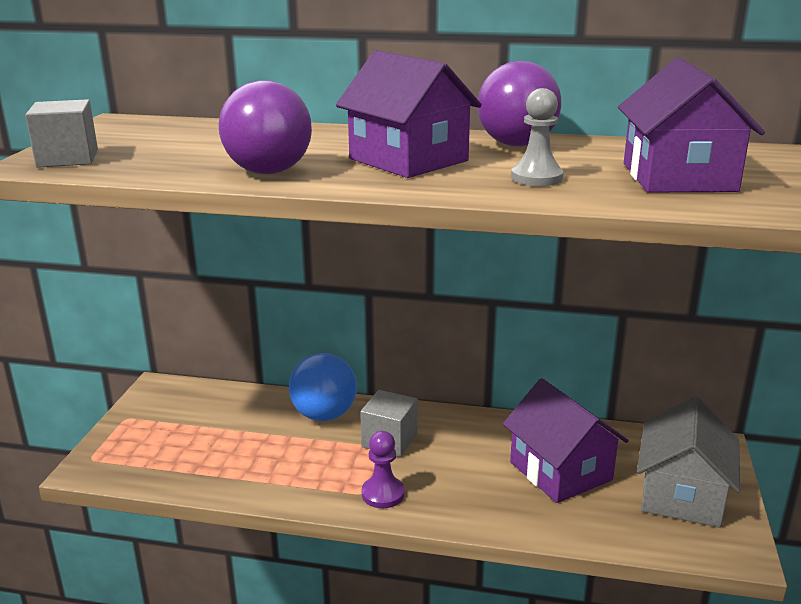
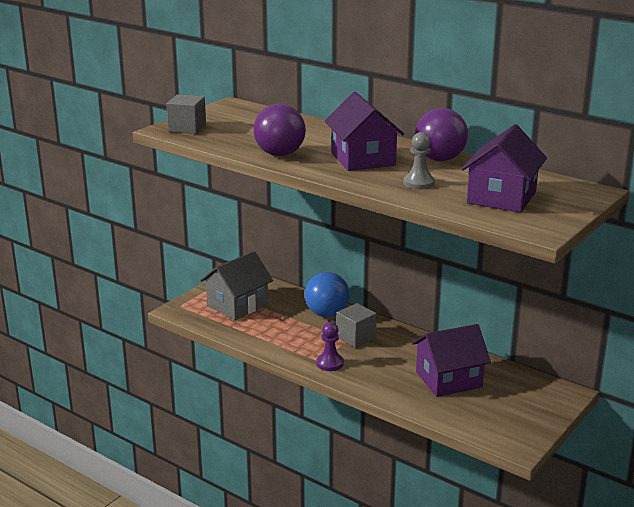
camera: 25 degrees right, 0 degrees up
(560, 471) = (448, 379): purple house -> purple house turned 75 degrees clockwise
(682, 495) = (515, 411): grey house -> grey house (237, 305)

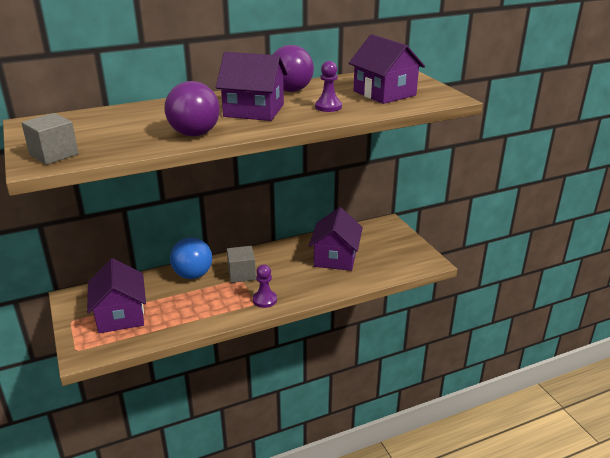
camera: 60 degrees left, 5 degrees up
(237, 305) = (120, 315): grey house -> purple house
(419, 183) = (328, 107): grey pawn -> purple pawn

